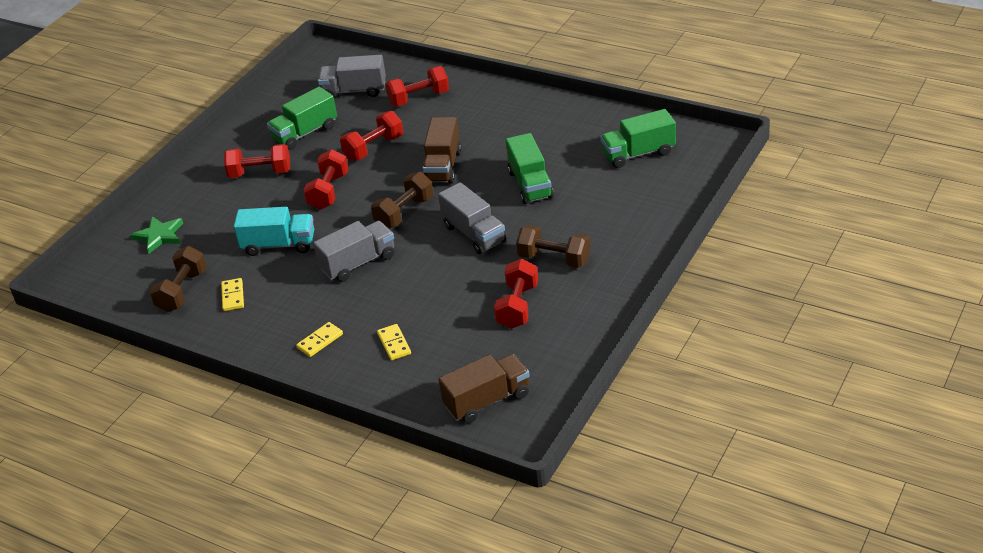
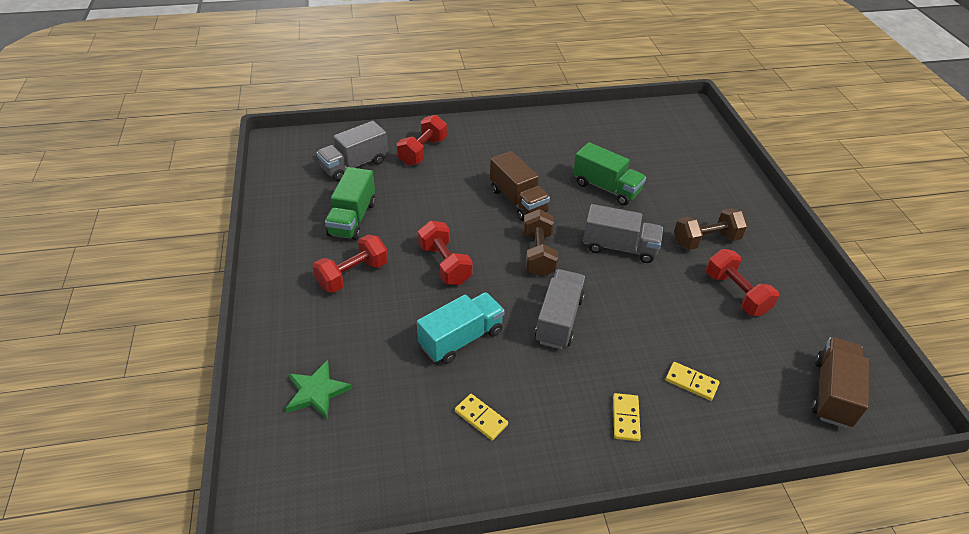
camera: 45 degrees left, 5 degrees up
(182, 291) = (419, 442): brown dumbbell -> none
(374, 148) = (437, 208): red dumbbell -> none
(638, 153) = (648, 135): green truck -> none

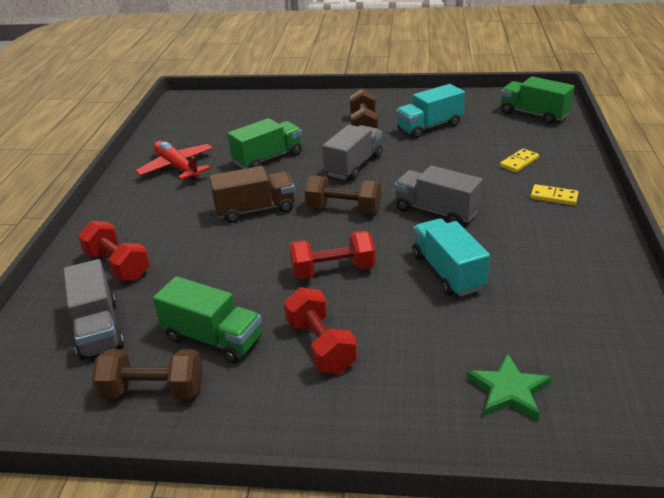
camera: 70 degrees left, 10 degrees down
(300, 206) = (153, 391): none -> brown dumbbell
(481, 418) = (551, 272): yellow domino -> none
(566, 140) = (177, 167): none -> red plane
(736, 294) = (429, 127): red dumbbell -> turquoise truck
(832, 393) = (533, 114): brown truck -> green truck

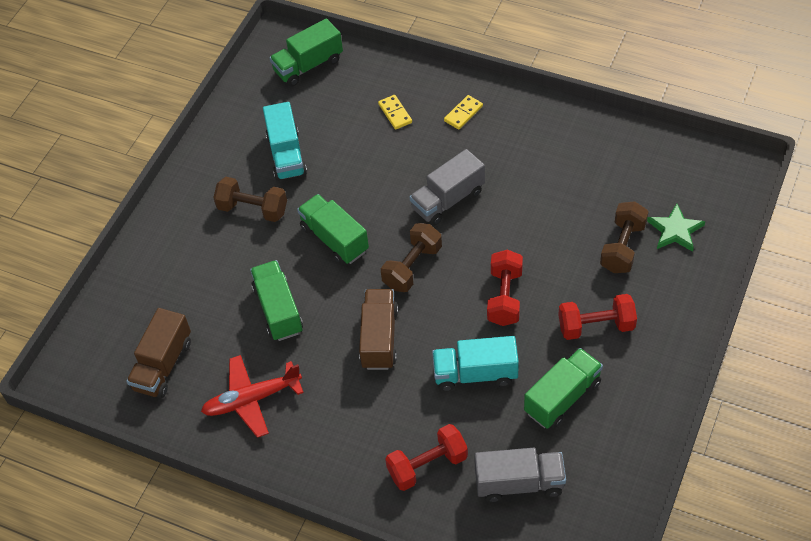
camera: 70 degrees left, 20 degrees up
(153, 391) = (610, 444): brown dumbbell -> brown dumbbell (623, 247)
(201, 128) = (163, 365): none -> brown truck
(354, 166) = (334, 239): grey truck -> green truck
(447, 272) = (538, 221): turquoise truck -> turquoise truck (475, 374)

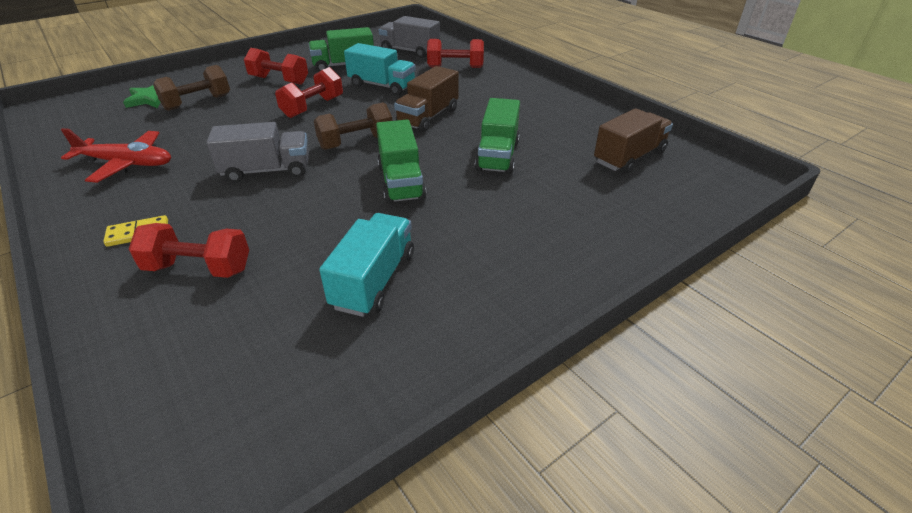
camera: 155 degrees left, 15 degrees down
(251, 399) = (556, 119): red plane -> red plane (127, 164)
(253, 209) = (463, 239): brown dumbbell -> none
(308, 65) = (207, 408): green truck -> none
(395, 113) = (199, 268): yellow domino -> red dumbbell

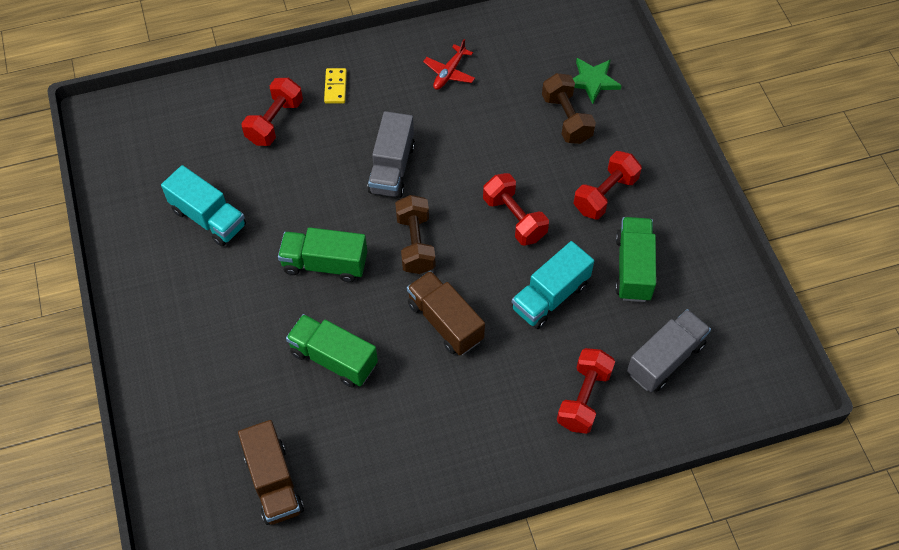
camera: 110 degrees right, 20 degrees up
(127, 164) = (449, 73): red plane -> red plane, size x0.64

